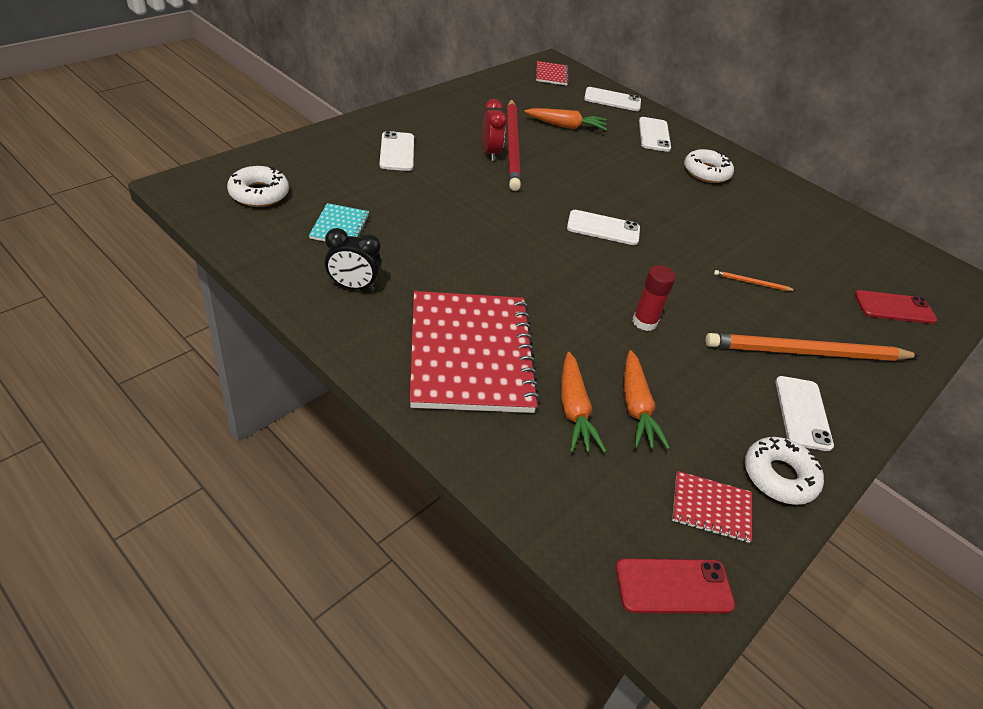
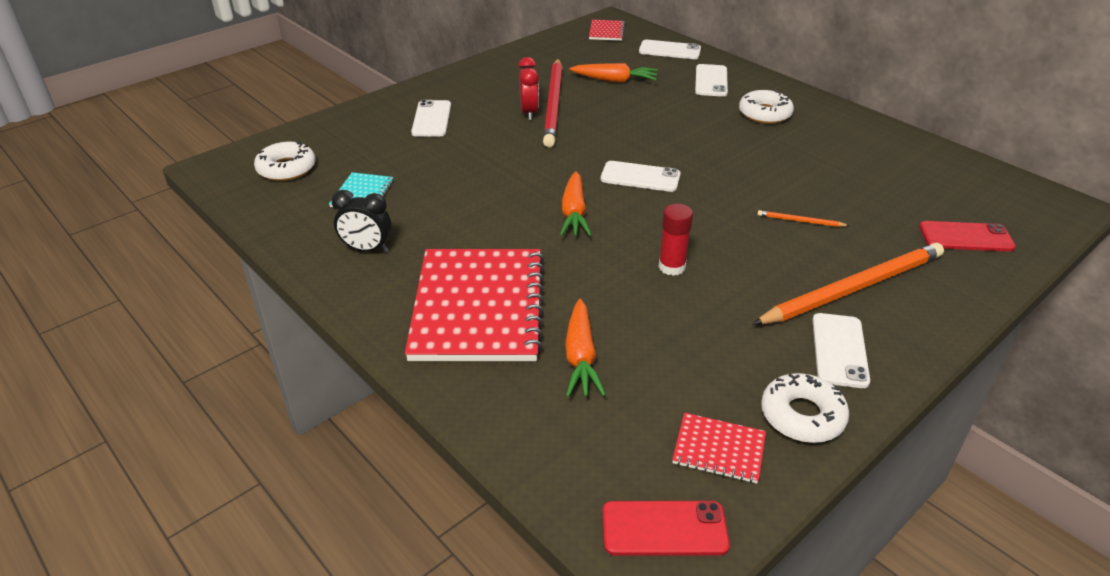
camera: 10 degrees right, 5 degrees down
(636, 407) = (649, 352): orange carrot -> orange carrot (574, 213)
(806, 352) = (853, 288): orange pencil -> orange pencil turned 150 degrees clockwise

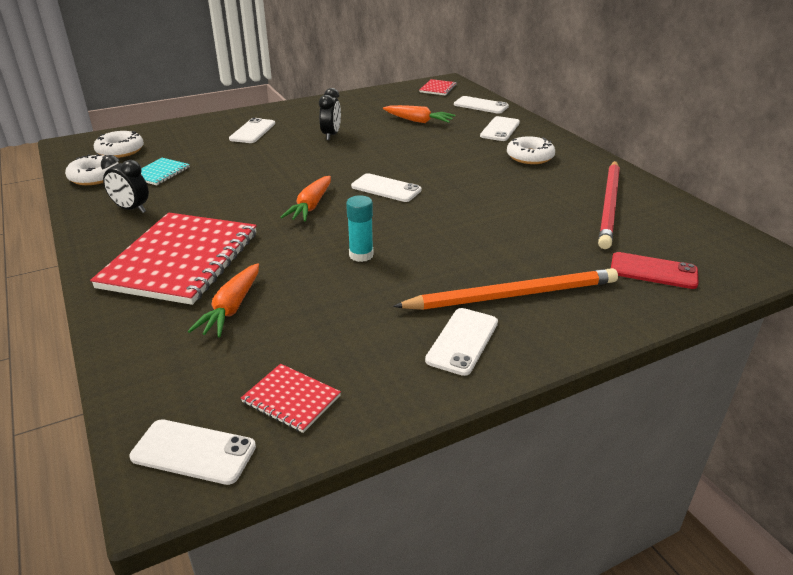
camera: 15 degrees right, 5 degrees down
(529, 113) = (331, 135): red clock -> black clock
(553, 104) = (355, 132): red pencil -> red pencil (609, 205)
(664, 528) = (193, 452): red phone -> white phone
(672, 267) = (361, 255): red glue stick -> turquoise glue stick
(800, 221) = (502, 237): orange pencil -> none
(802, 416) = (387, 387): white donut -> white donut (95, 177)

